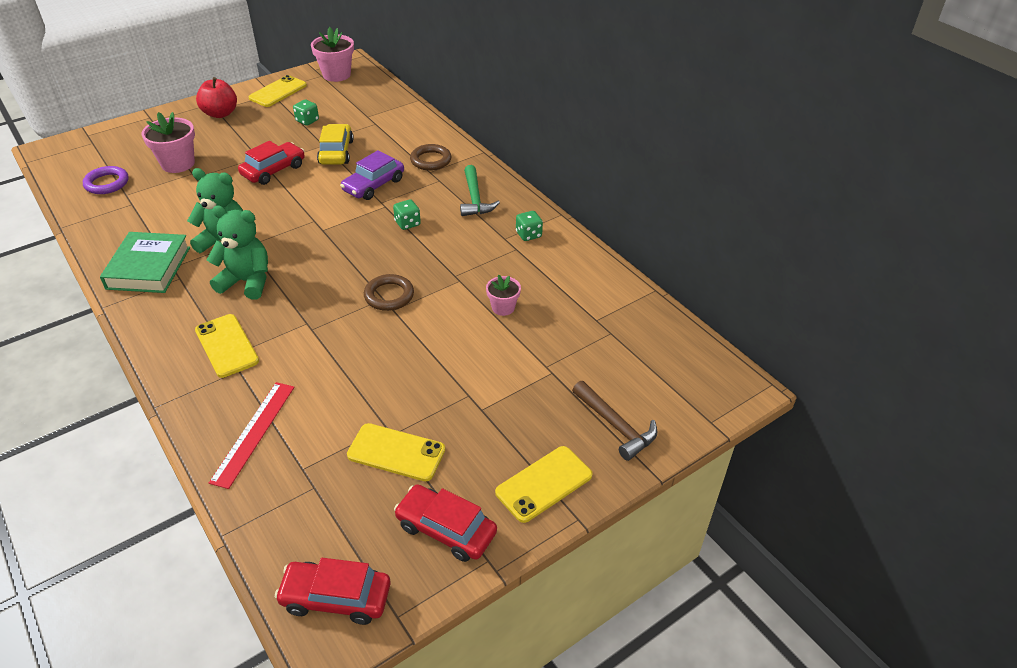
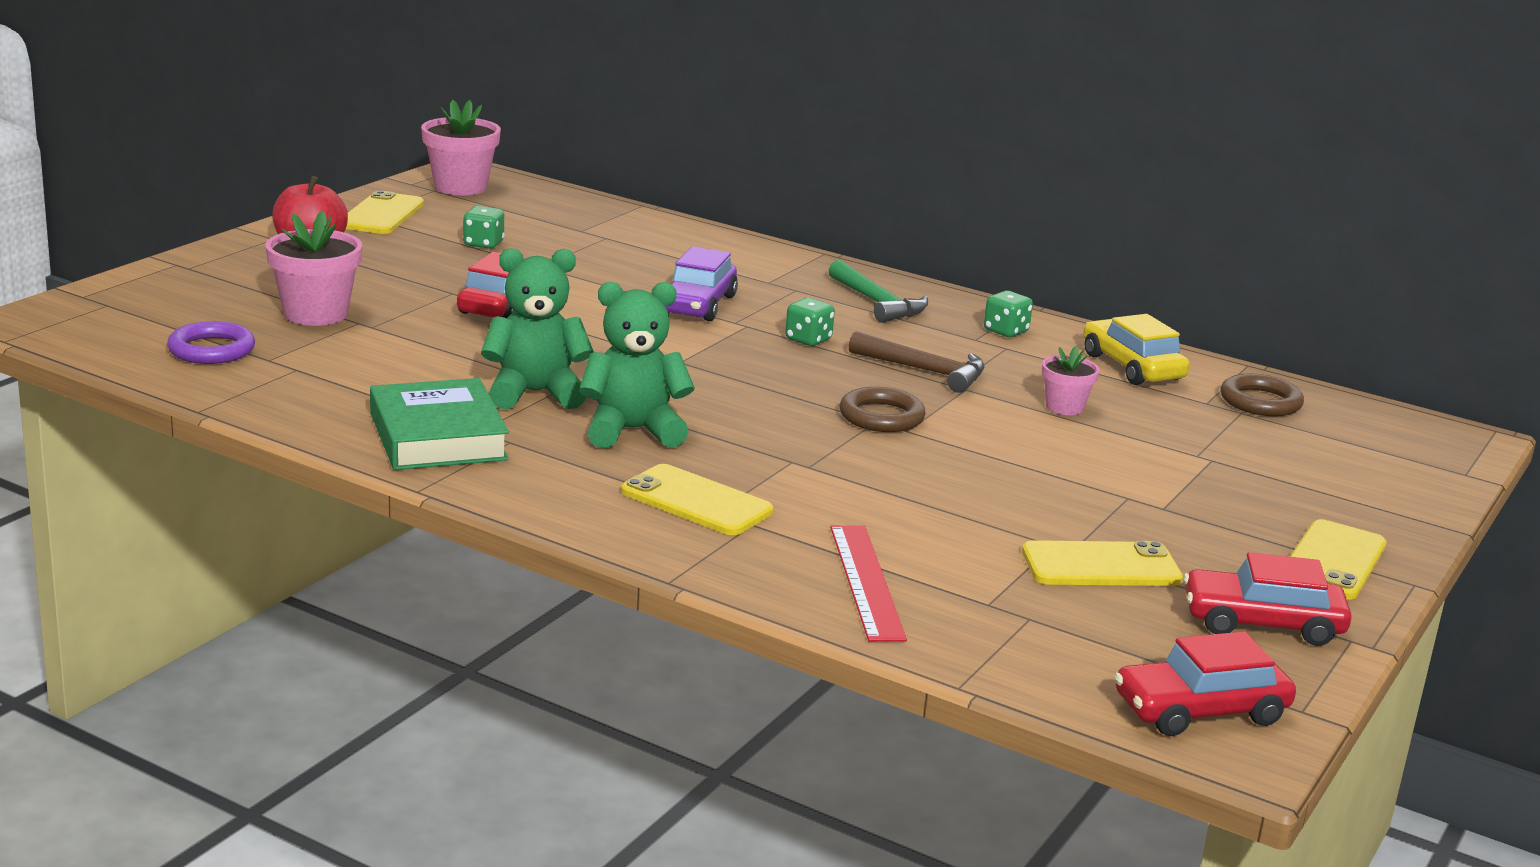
camera: 25 degrees left, 20 degrees down
(336, 152) = (584, 275): yellow car -> yellow car (1132, 367)
(431, 160) = (753, 269): brown ring -> brown ring (1260, 402)
(615, 426) = (1355, 495): brown hammer -> brown hammer (924, 371)

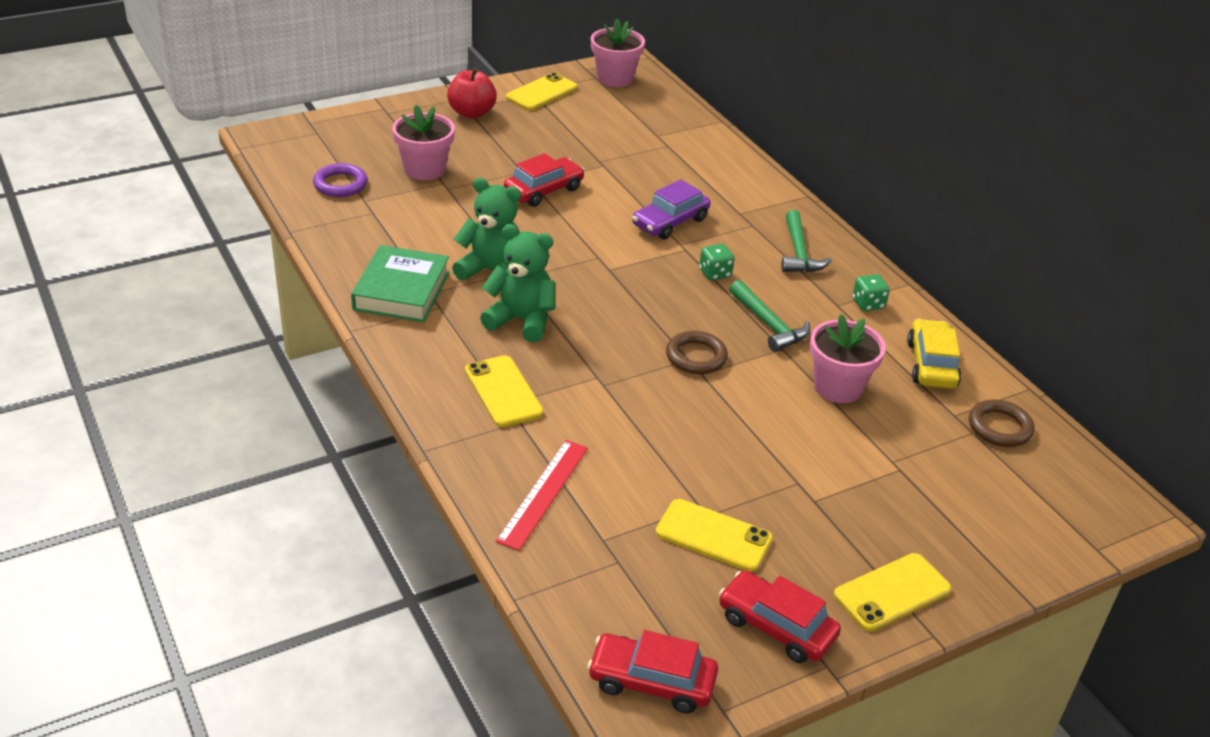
camera: 30 degrees right, 15 degrees up
(483, 244) = (581, 133): green dice -> none
(924, 371) = (769, 324): brown hammer -> green hammer
(1064, 407) = (838, 387): pink flower pot -> pink flower pot, size x1.71

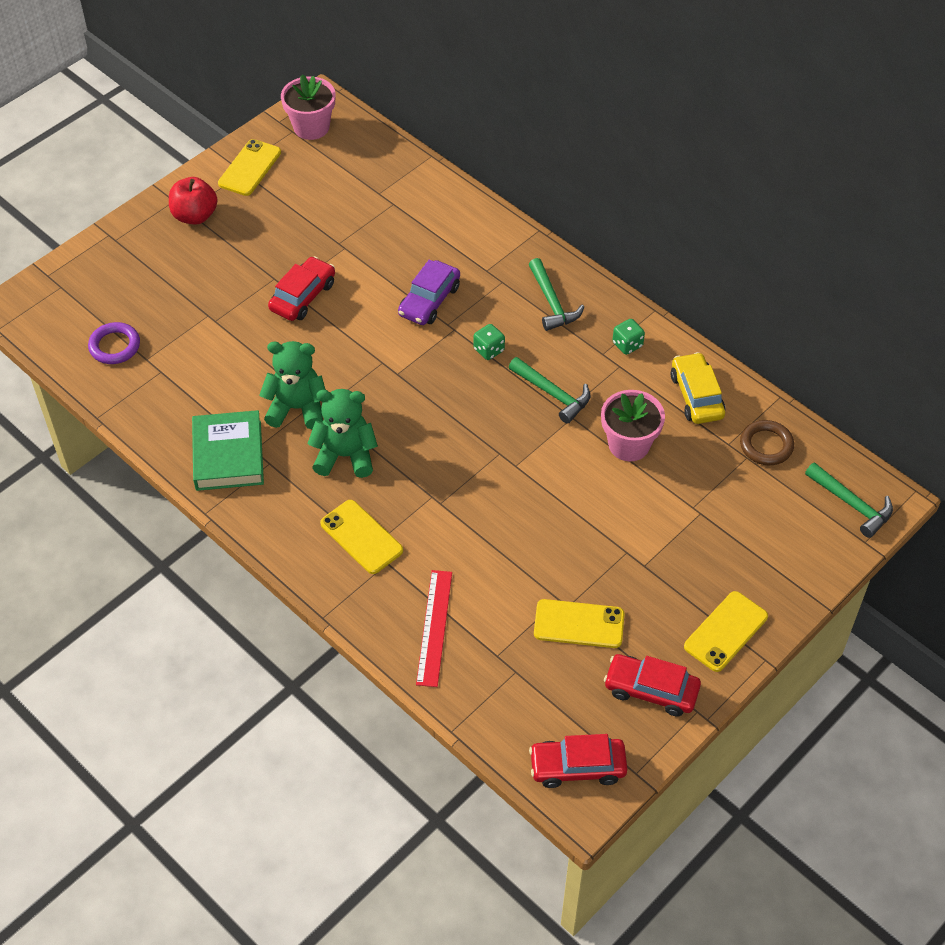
camera: 15 degrees left, 15 degrees up
(425, 169) = (184, 303): pink flower pot -> none
(696, 357) = (504, 449): brown ring -> none
(1090, 508) = (851, 504): none -> green hammer

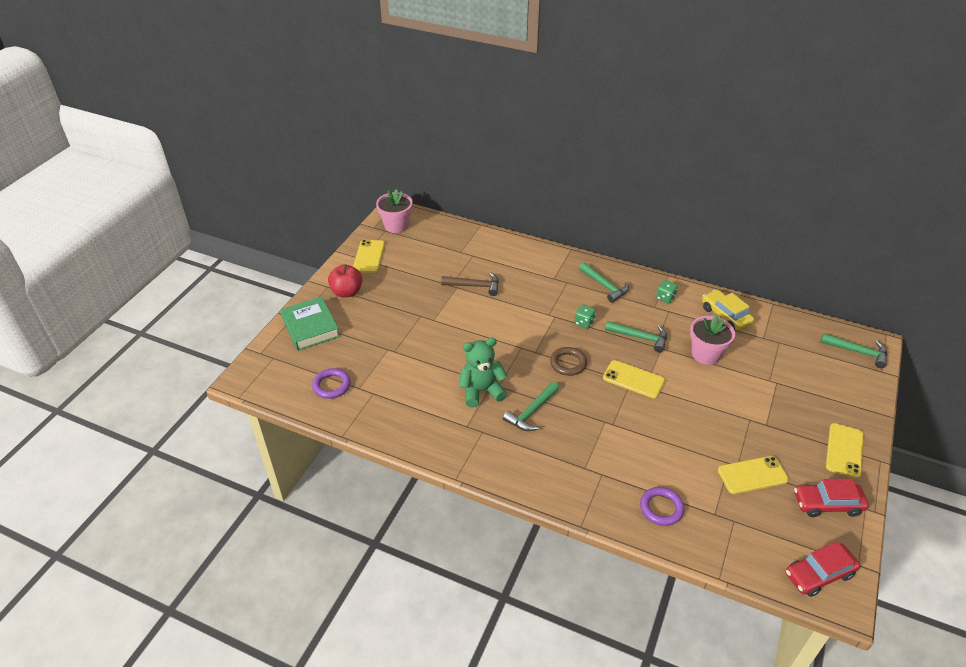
camera: 20 degrees left, 10 degrees down
(228, 455) = (451, 435): green book -> green book (310, 327)
(303, 296) = (446, 322): red car -> none
(345, 456) = (531, 412): green teddy bear -> green hammer
(361, 537) = (574, 462): yellow phone -> yellow phone (633, 379)
(369, 253) = (474, 286): none -> brown hammer
(429, 300) = (529, 304): purple car -> none
(434, 627) = (661, 508): red ruler -> purple ring
(766, 445) = (785, 332): brown ring -> brown ring (568, 363)

